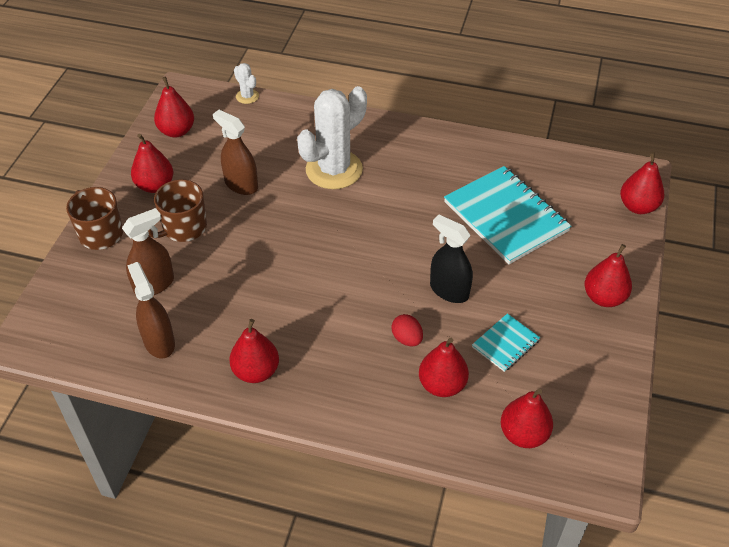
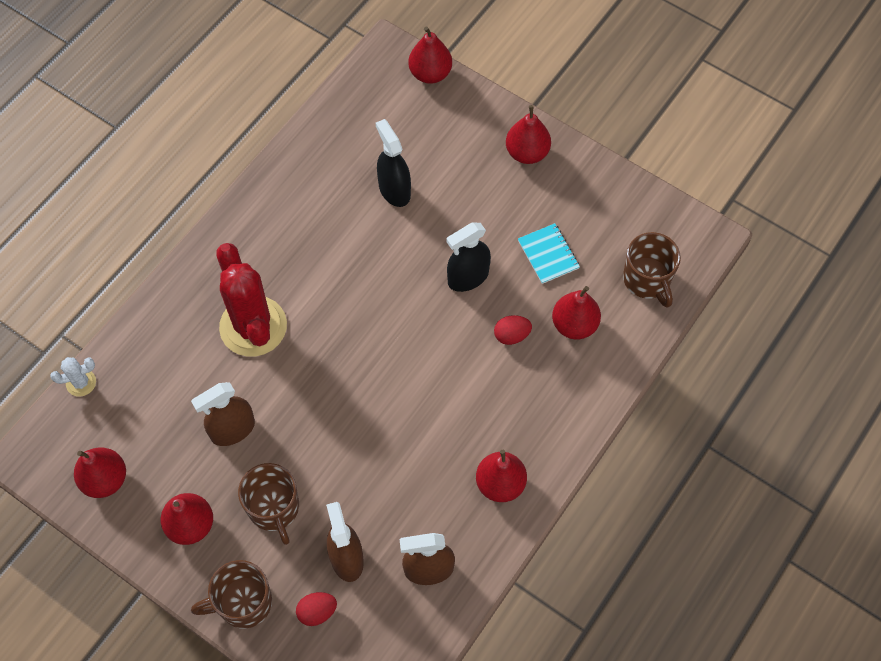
camera: 70 degrees left, 15 degrees up
(103, 280) = (317, 612): none -> red egg
(334, 170) = (253, 326): white cactus -> red cactus
(506, 217) = (394, 190): turquoise notebook -> black spray bottle
(523, 434) = (647, 280): red pear -> brown mug

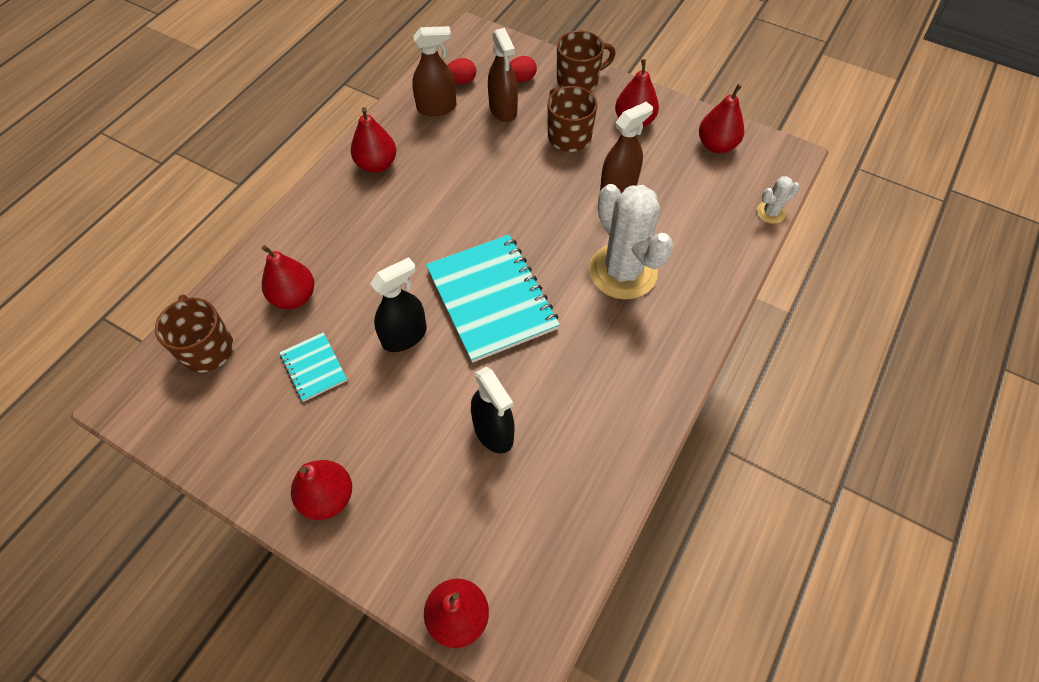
camera: 175 degrees right, 5 degrees down
(253, 326) = (623, 271): red cactus -> white cactus
(385, 307) = (491, 299): none -> turquoise notebook
(511, 335) = (360, 282): red egg -> red egg (461, 81)

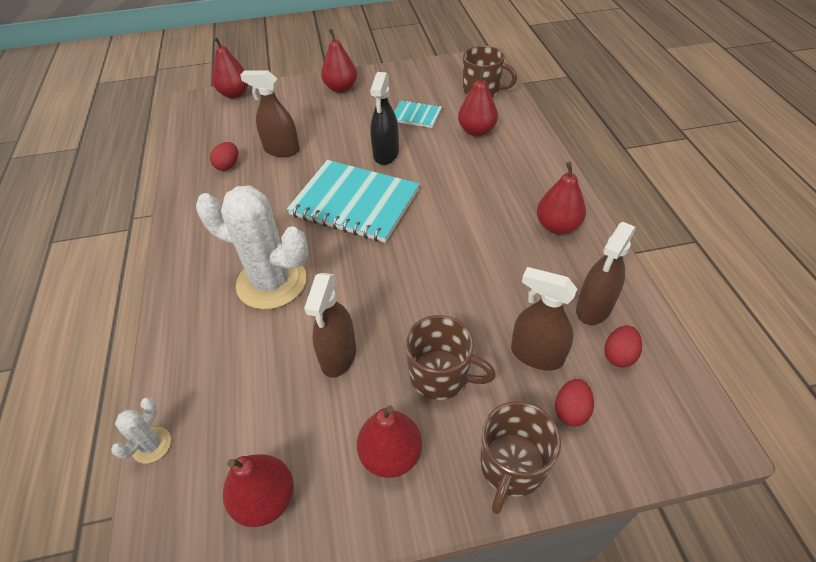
camera: 140 degrees right, 10 degrees down
(493, 431) = (281, 150): black spray bottle -> brown spray bottle
(567, 453) = (228, 166): none -> red egg

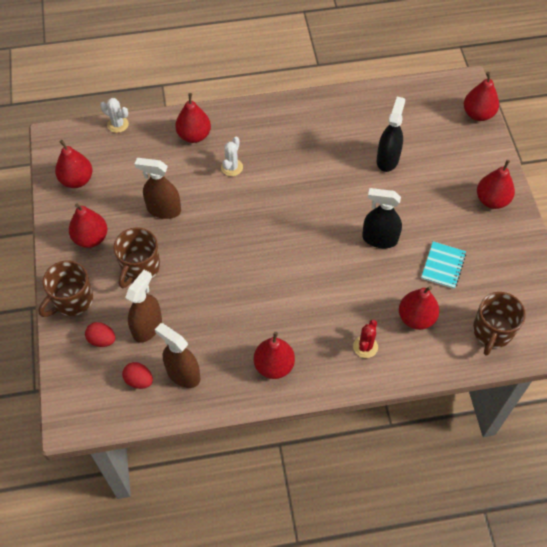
camera: 90 degrees right, 10 degrees up
(204, 330) = (194, 135): none -> red pear
(228, 166) = (366, 124): red egg -> none
(271, 282) = (232, 167): white cactus -> white cactus, size x0.44
(281, 150) = (387, 159): brown spray bottle -> black spray bottle
(355, 203) = (313, 216): turquoise notebook -> none
(511, 467) = (72, 300): brown mug -> brown mug turned 75 degrees counterclockwise
(516, 161) = (365, 347): none -> red cactus

